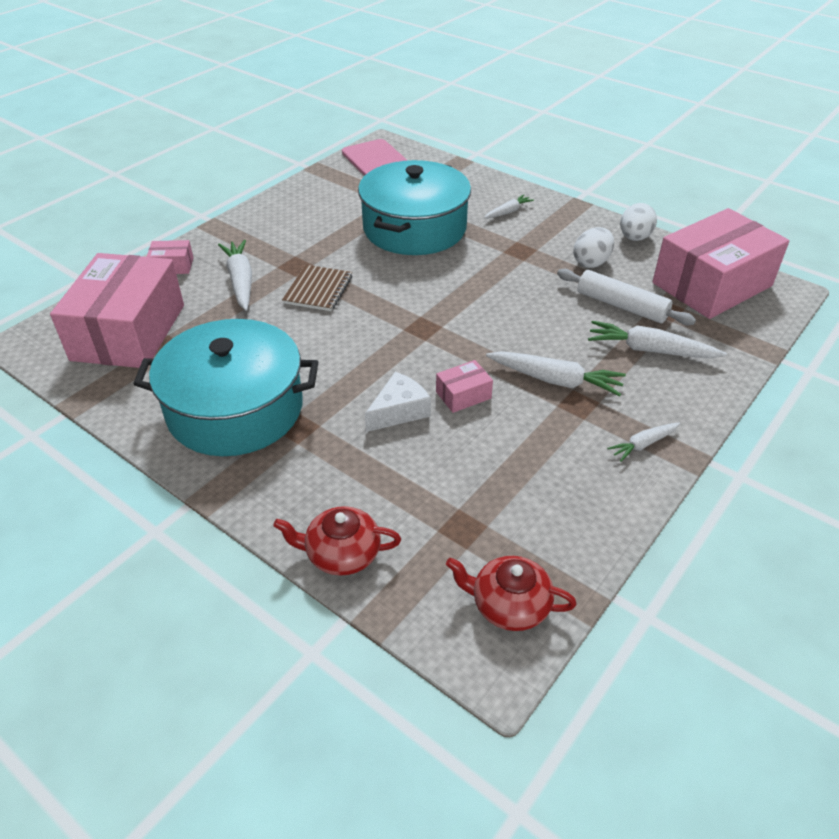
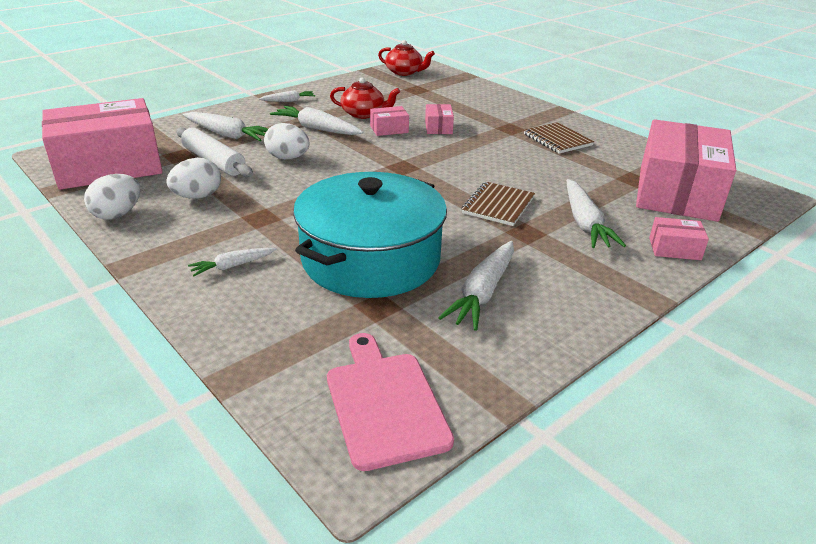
camera: 170 degrees left, 10 degrees down
(235, 409) = (557, 140): turquoise pot -> brown notebook
(330, 216) = (483, 293): none -> white carrot
(342, 554) = (482, 89): red teapot -> red teapot (364, 114)
(399, 411) = (438, 127): white cheese -> pink box
(551, 322) = (288, 158): none -> white egg

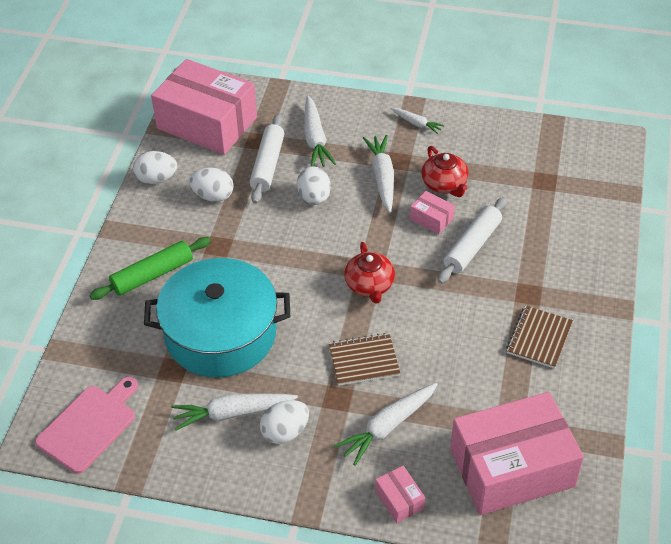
camera: 55 degrees right, 15 degrees up
(233, 266) = (152, 275): white carrot -> green rolling pin
(404, 72) = (579, 147): red teapot -> red teapot (369, 285)
(438, 127) = (472, 246): pink box -> white rolling pin
(539, 273) = (285, 432): none -> white egg

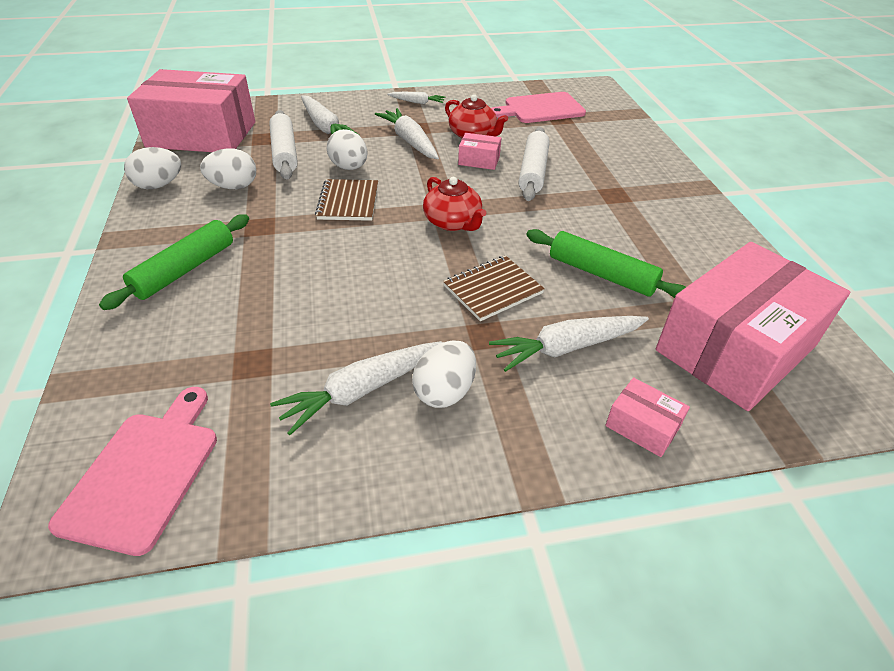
camera: 25 degrees left, 5 degrees down
(221, 333) = (302, 307): turquoise pot -> none
(388, 426) = (567, 347): white carrot -> white carrot turned 45 degrees clockwise
(457, 372) = (601, 274): none -> green rolling pin
(534, 162) = (541, 109): none -> pink cutting board
(539, 338) = (655, 226): brown notebook -> brown notebook (348, 202)

